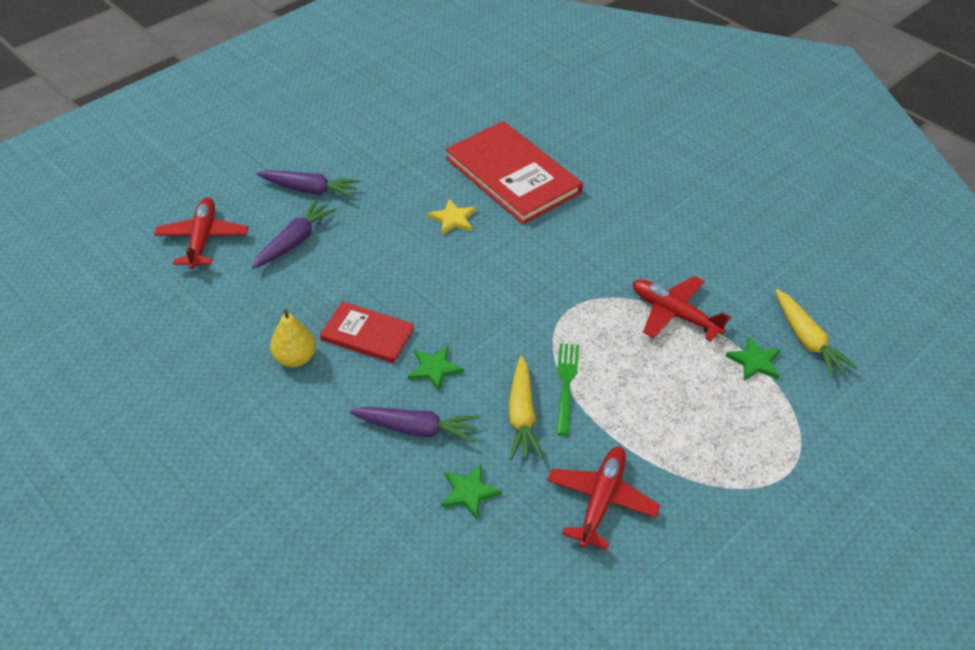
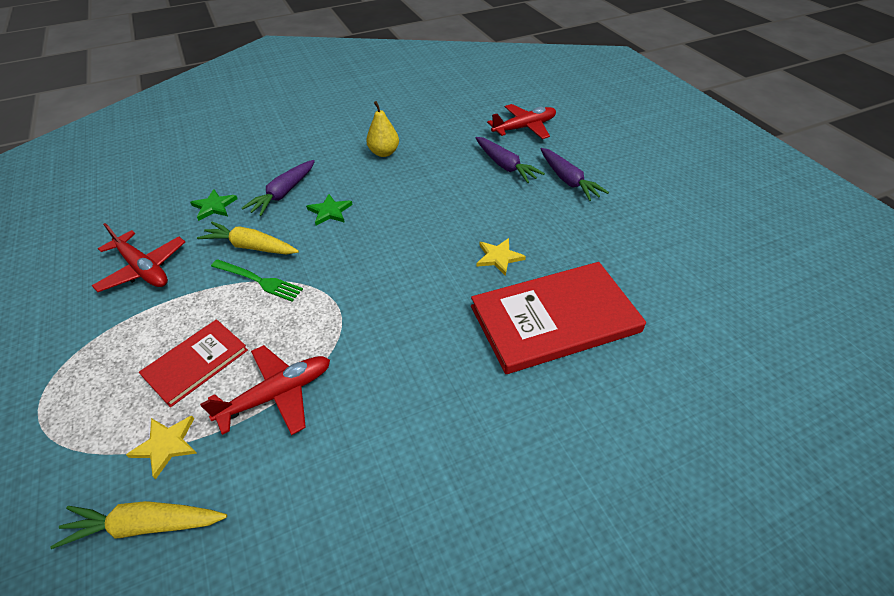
camera: 110 degrees right, 0 degrees up
(203, 239) = (524, 128): red plane -> red plane turned 45 degrees counterclockwise
(310, 190) = (568, 180): purple carrot -> purple carrot turned 60 degrees counterclockwise
(367, 334) = (385, 185): red book -> red book (196, 363)
(755, 361) = (166, 445): green star -> yellow star

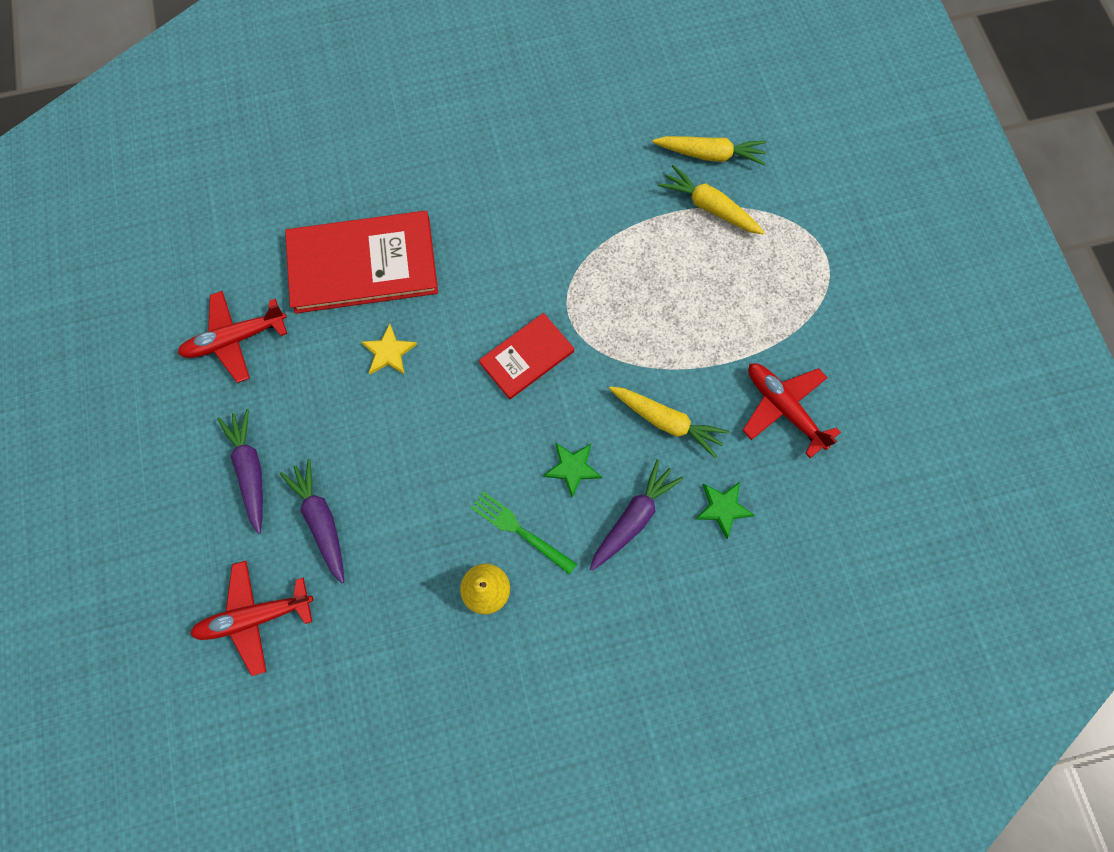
camera: 170 degrees left, 25 degrees up
(166, 445) = (709, 207): yellow star -> yellow carrot
(196, 363) = (700, 277): red book -> red book (527, 357)
(259, 281) = (651, 366): green fork -> green fork (519, 530)
(277, 394) = (624, 234): red plane -> red plane (235, 339)

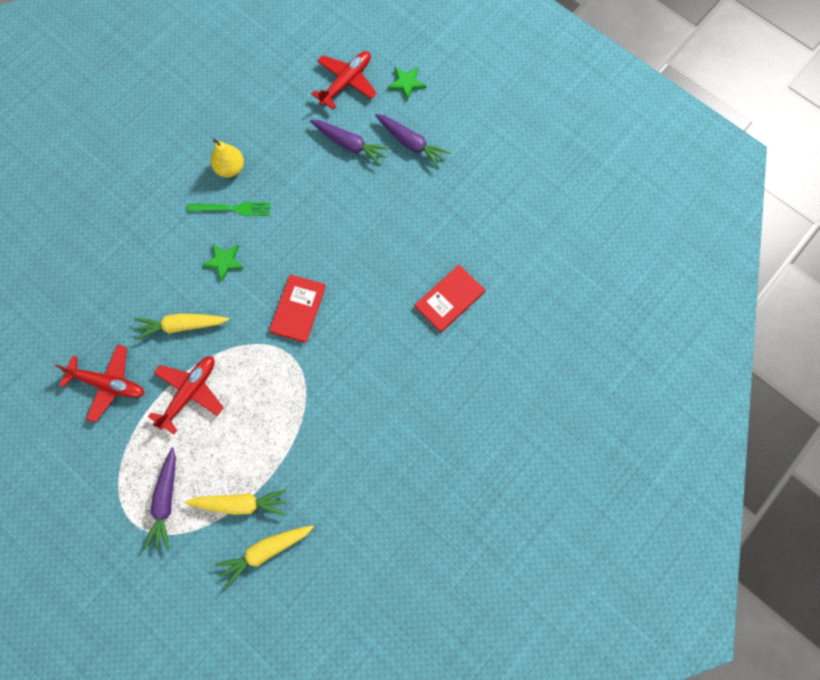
camera: 145 degrees right, 0 degrees up
(235, 339) = (486, 204): red plane -> red plane (190, 393)
(363, 264) = (449, 299): red book -> red book, size x0.56
(388, 352) = (387, 256): yellow star -> none
(633, 518) = (169, 256): purple carrot -> purple carrot (166, 501)
(723, 508) = (116, 296): green star -> green star (406, 83)

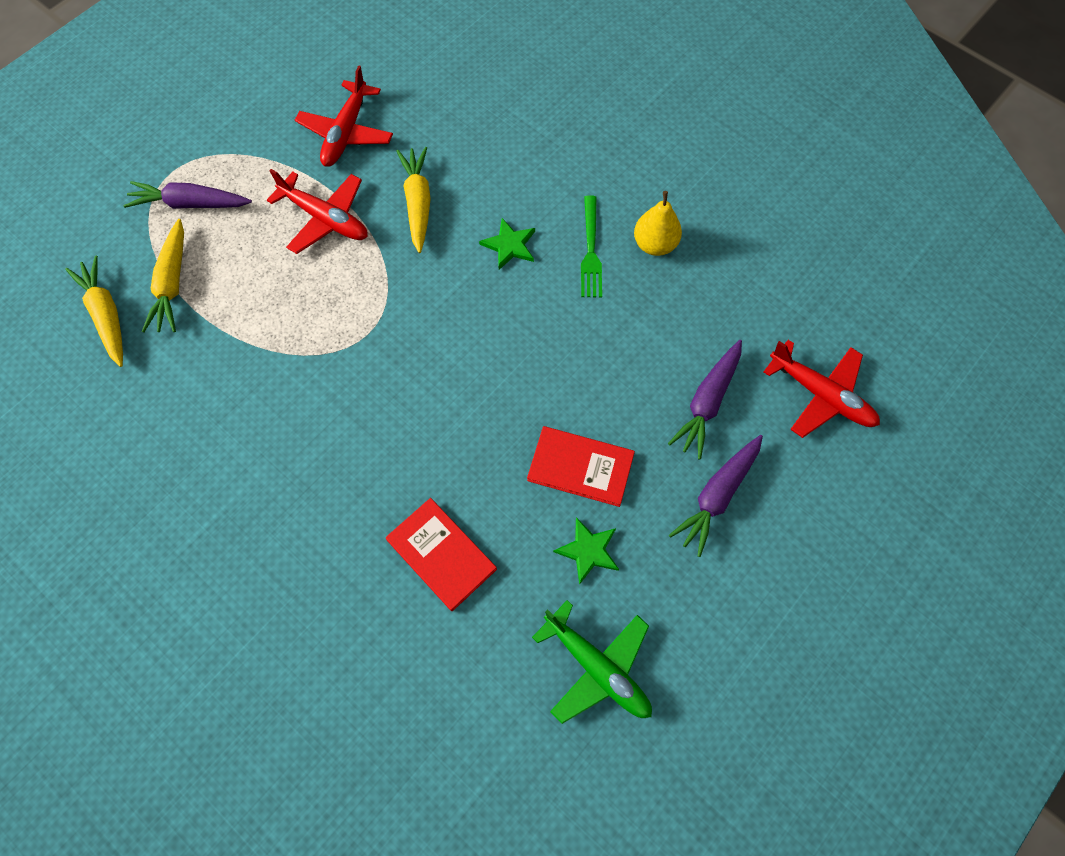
camera: 90 degrees right, 5 degrees down
(298, 309) = (435, 340): red book -> red book (580, 467)
(406, 83) = (832, 488): green star -> green star (588, 551)
(514, 212) = (597, 667): none -> green plane

